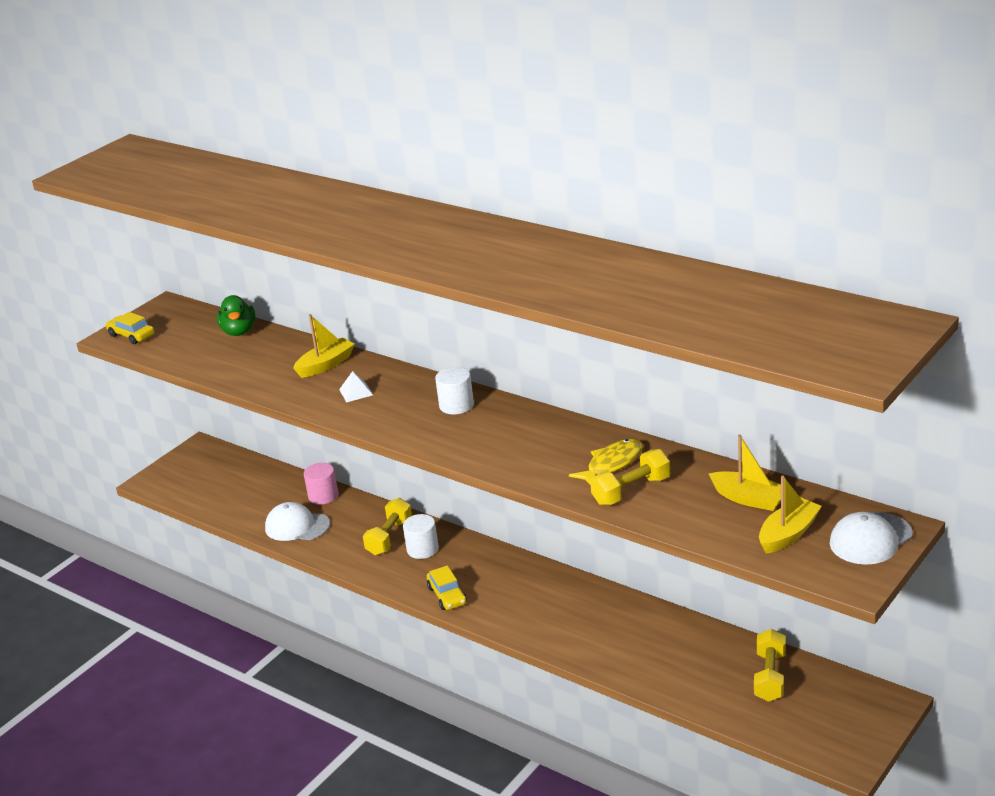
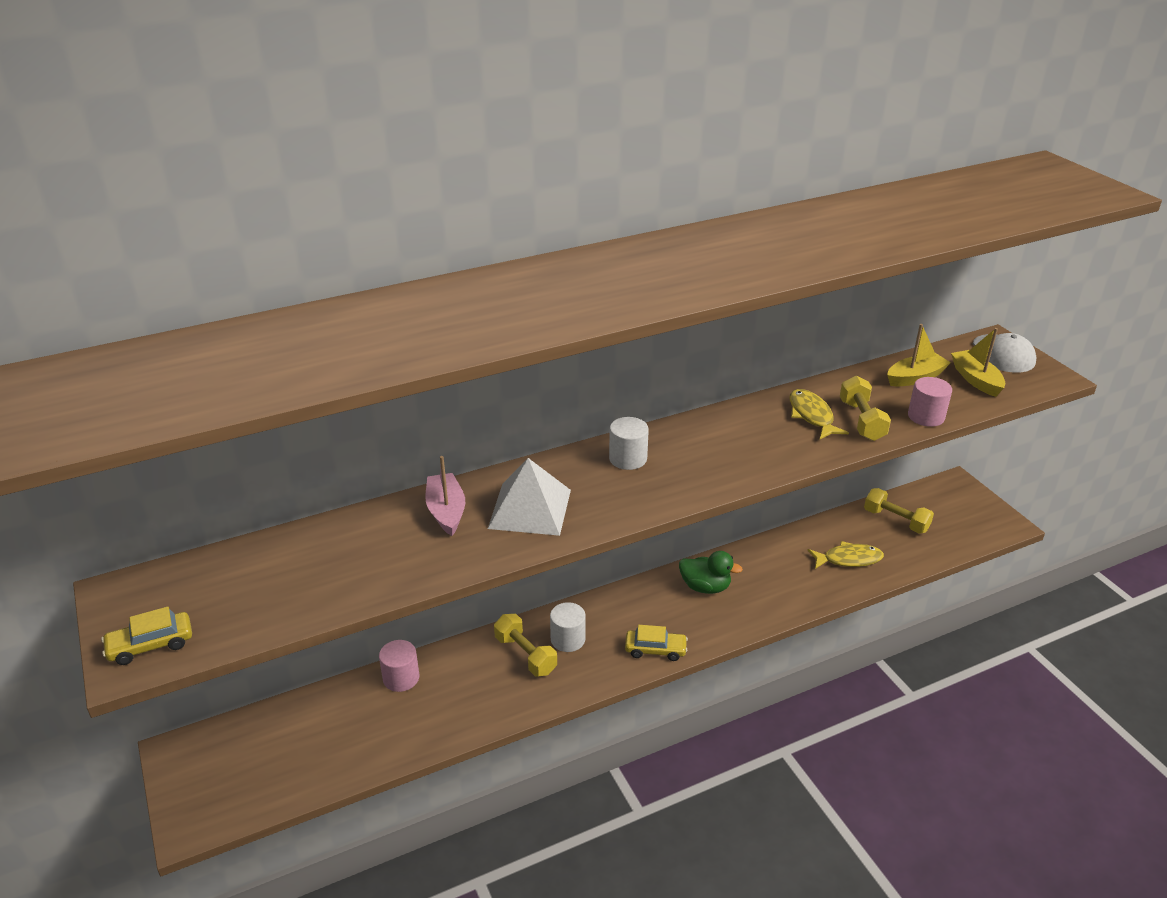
camera: 65 degrees left, 5 degrees up
(239, 331) = (279, 550): green duck -> green duck (705, 587)
(297, 526) = (434, 718): white cap -> none
(326, 365) = (446, 511): yellow boat -> pink boat
(356, 392) = (530, 509): white pyramid -> white pyramid, size x2.15
(671, 664) = (848, 559): none -> yellow fish
(677, 522) = (926, 416): none -> pink cylinder

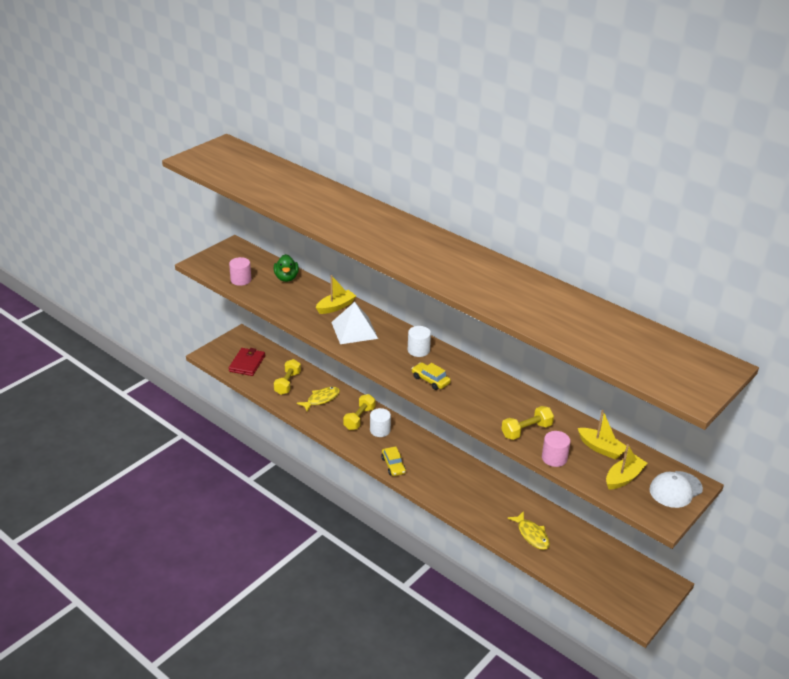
camera: 65 degrees right, 0 degrees up
(151, 645) = (210, 264): yellow car -> yellow car (430, 380)
(270, 767) = (247, 363): none -> red wallet
(401, 678) = (319, 382): pink cylinder -> pink cylinder (241, 280)
(446, 511) = (336, 307): pink boat -> yellow boat
(705, 587) = (458, 474): green duck -> green duck (286, 278)
(812, 415) = (515, 409): yellow fish -> yellow fish (321, 399)
(896, 520) = (593, 553): yellow dumbbell -> yellow dumbbell (287, 383)

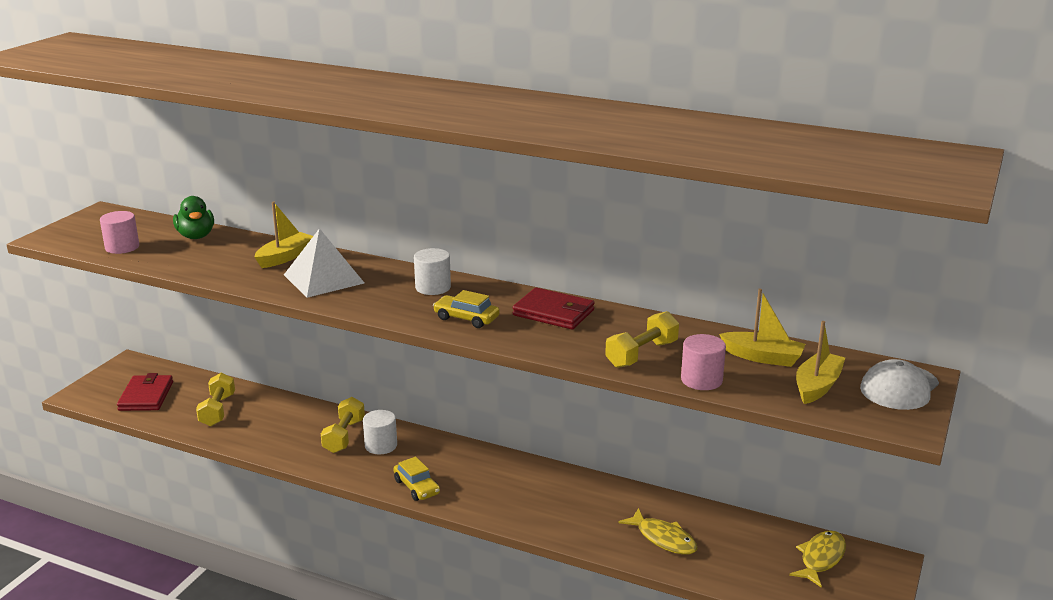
camera: 15 degrees left, 10 degrees down
(321, 399) = (277, 422): yellow fish -> yellow fish (821, 558)
(485, 386) = (553, 313): none -> red wallet

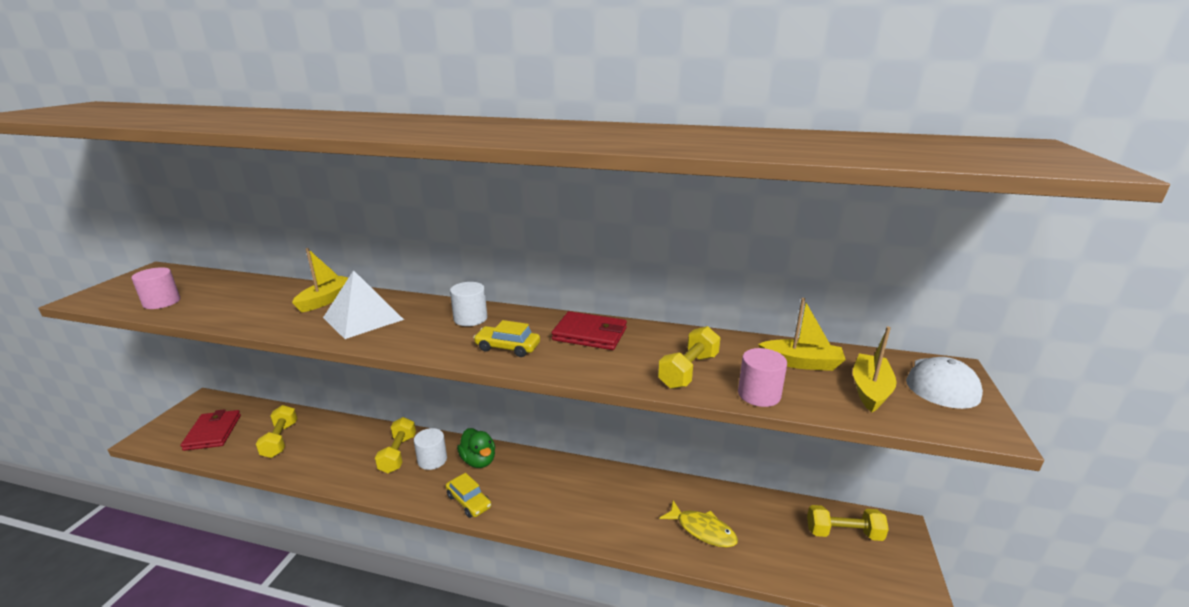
camera: 10 degrees left, 0 degrees up
(196, 236) = (241, 286): green duck -> green duck (478, 460)
(821, 558) = (843, 533): yellow fish -> yellow dumbbell

